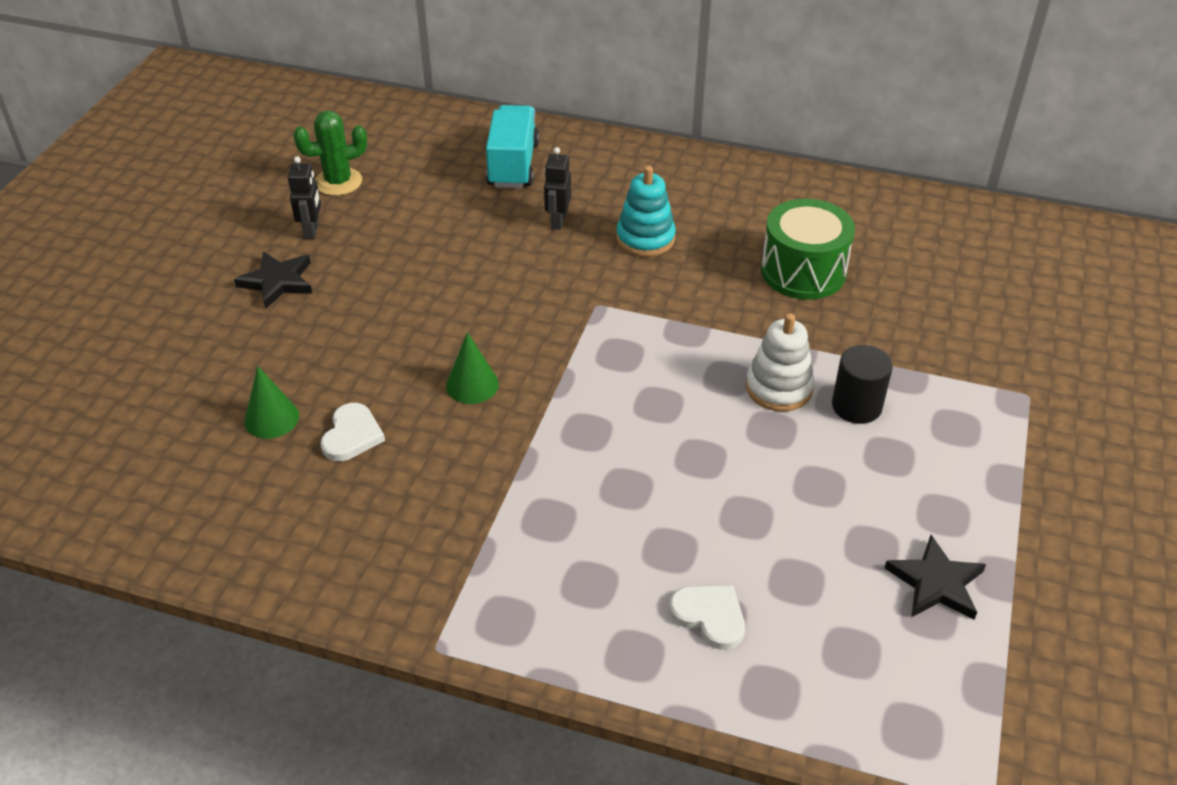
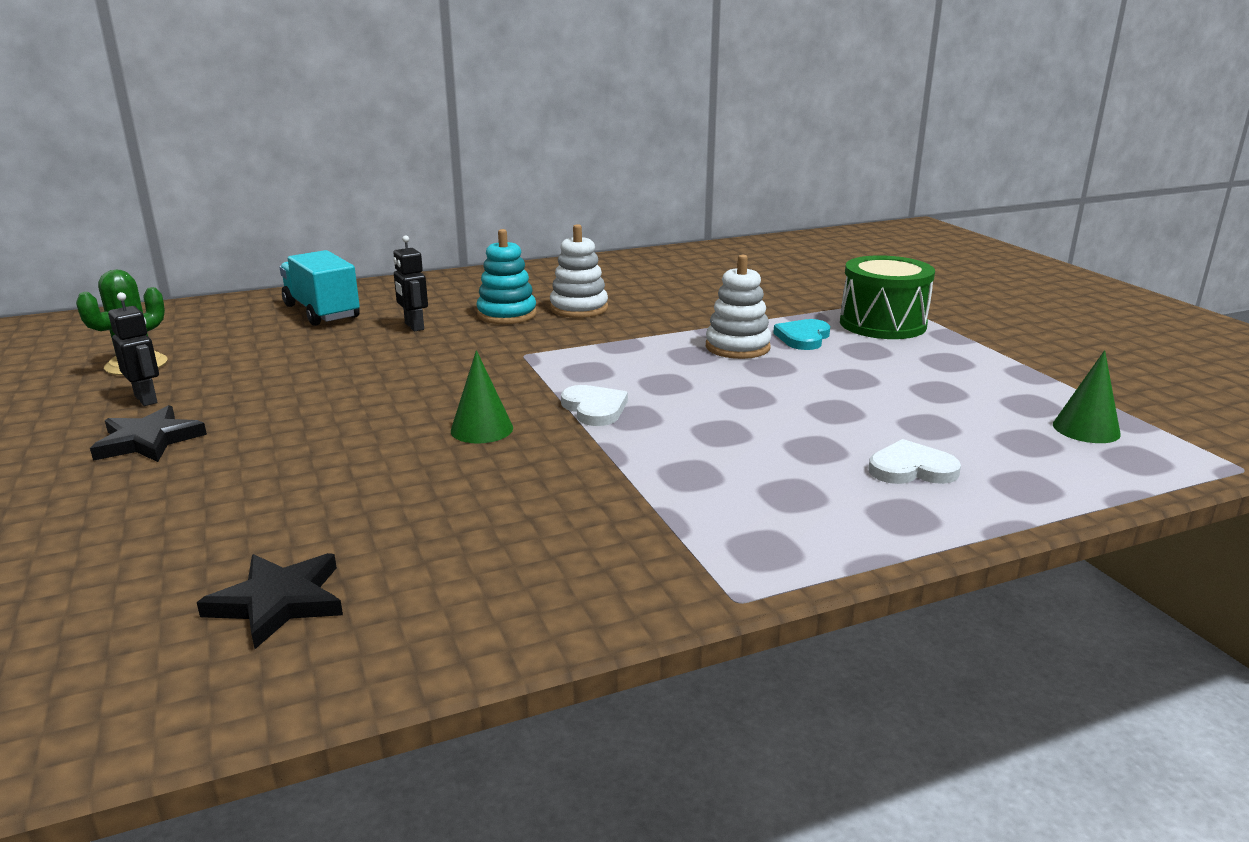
camera: 40 degrees left, 20 degrees down
(271, 418) = (282, 529): green cone -> green cone (1086, 429)
(352, 435) = (402, 503): white heart -> white heart (594, 408)
(714, 258) = (579, 308): none -> white stacking toy
(803, 271) = (654, 296): green drum -> green drum (882, 324)
(856, 406) = (803, 338): black cylinder -> turquoise heart
(936, 583) = (1005, 390): black star -> black star (278, 602)

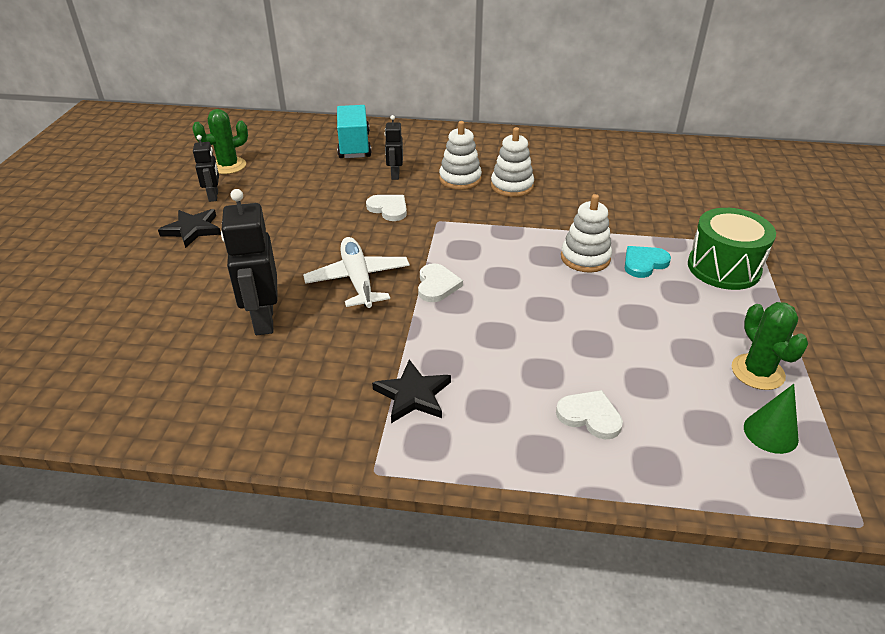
camera: 30 degrees right, 15 degrees up
(278, 602) = (164, 369): black star -> black star (413, 395)
(386, 503) = (263, 320): none -> black robot
(443, 357) = (388, 209): none -> white heart
(482, 429) = (358, 280): green cone -> white plane
(507, 314) = (460, 179): turquoise stacking toy -> white stacking toy
(1015, 389) = (757, 372): none -> green cactus

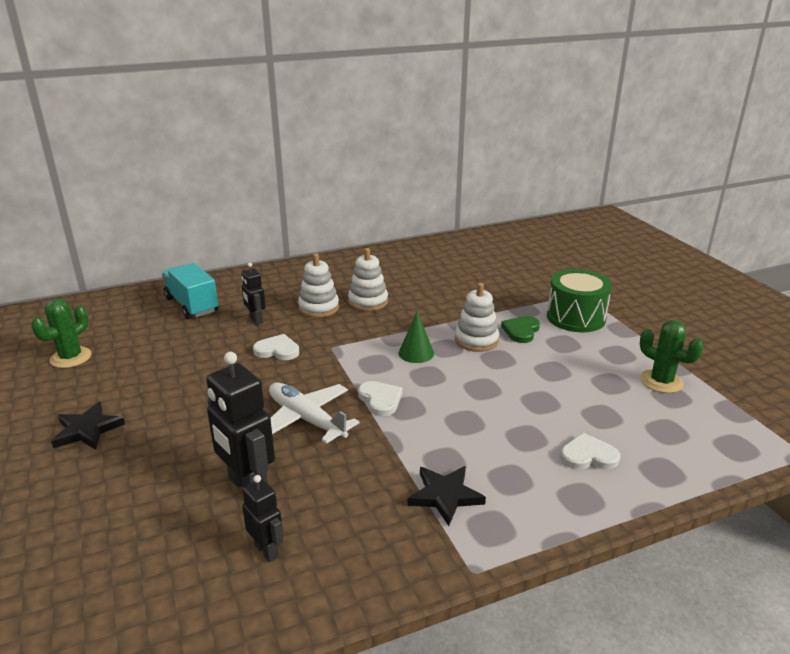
camera: 30 degrees left, 10 degrees down
(214, 196) = (81, 391): black robot -> black robot (267, 550)
(644, 263) = (521, 331): turquoise heart -> green heart
(770, 433) = (705, 419): green cone -> green cone (416, 353)

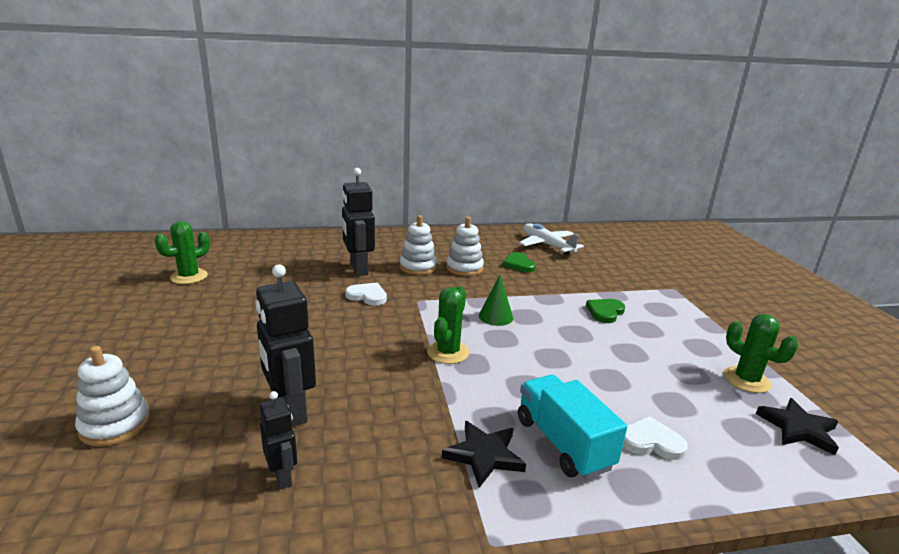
camera: 10 degrees right, 5 degrees down
(87, 430) = (172, 336): black star -> black star (798, 428)
(192, 305) = (308, 251): turquoise truck -> turquoise truck (563, 443)
(256, 320) = (358, 269): black robot -> black robot, size x1.78
(306, 419) = (370, 358): white plane -> white plane (547, 245)
(380, 400) = (448, 352): white heart -> green cactus
(423, 289) = (519, 264): none -> green heart
(476, 340) = (558, 314): white stacking toy -> white stacking toy (115, 425)
(575, 317) = (663, 308): green drum -> none

